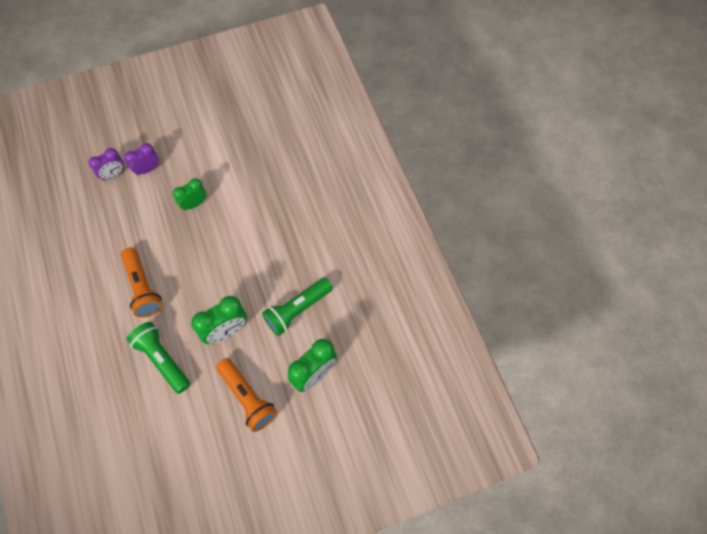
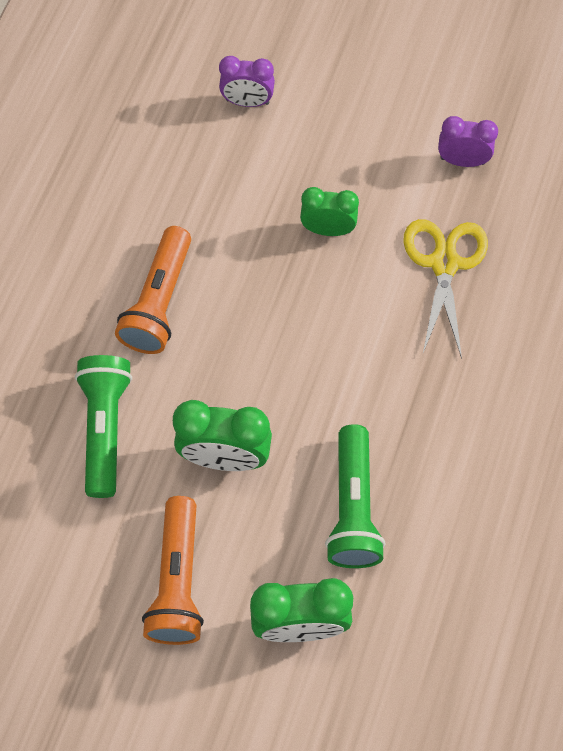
camera: 40 degrees right, 0 degrees up
(147, 169) = (301, 127): purple clock -> purple clock (462, 160)
(255, 183) = (444, 263): none -> yellow scissors
(297, 310) = (353, 508): green flashlight -> green flashlight turned 90 degrees counterclockwise

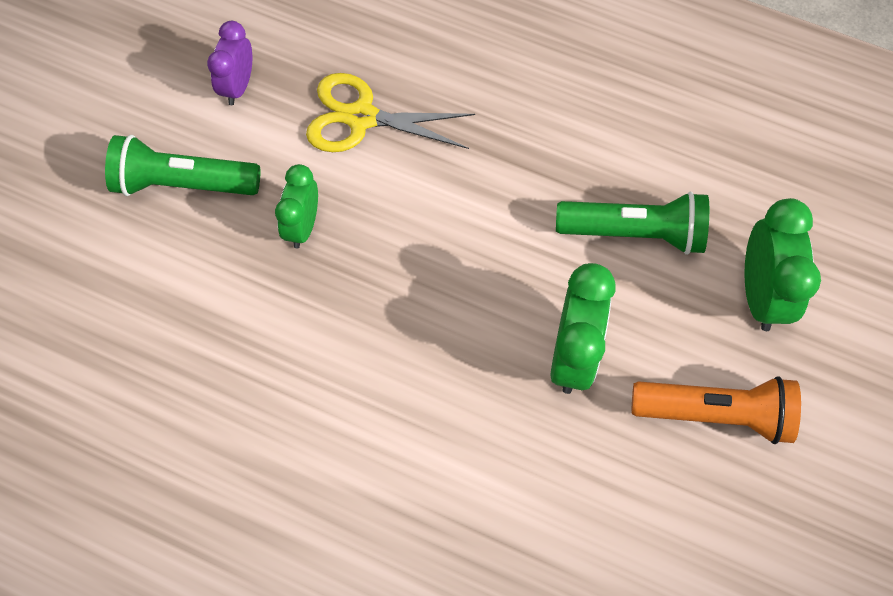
camera: 85 degrees left, 0 degrees up
(105, 428) = (531, 486): green flashlight -> green flashlight (183, 183)
(159, 302) = (372, 416): orange flashlight -> none
(247, 102) = (112, 298): purple clock -> none

